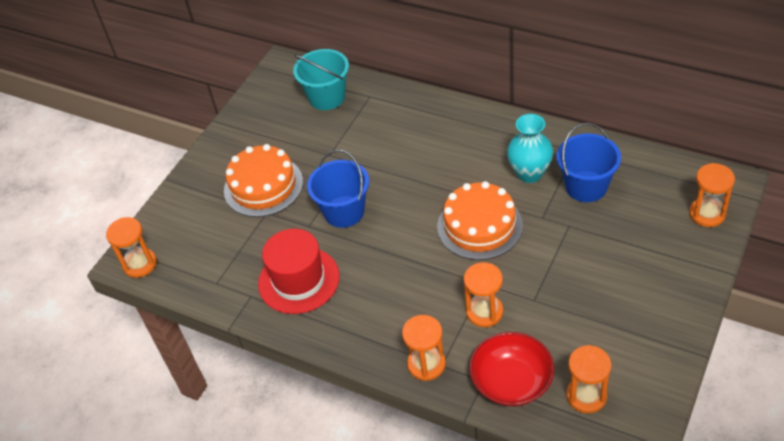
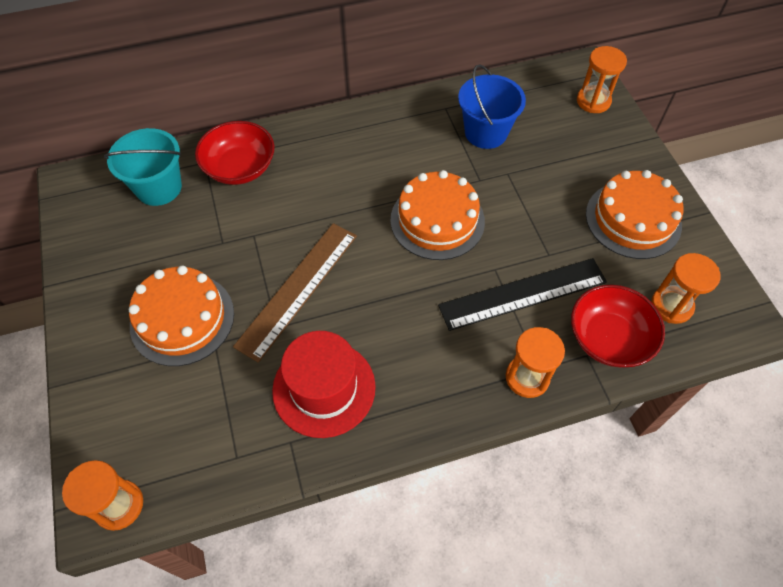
camera: 50 degrees left, 10 degrees up
(344, 212) = (298, 289): blue bucket -> brown ruler
(387, 112) = (240, 167): none -> red bowl
(484, 312) = (523, 294): orange hourglass -> black ruler
(529, 173) = (429, 148): turquoise vase -> none
(630, 319) = (633, 219): none -> orange cake

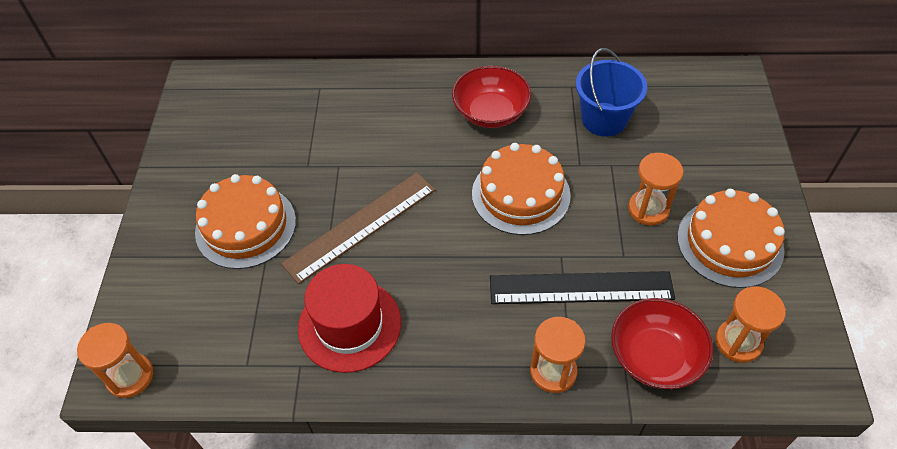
camera: 20 degrees right, 5 degrees down
(159, 187) = (269, 102): turquoise bucket -> none
(240, 167) = (349, 100): red bowl -> red bowl (491, 112)
(593, 101) = (733, 112): orange hourglass -> orange hourglass (648, 209)

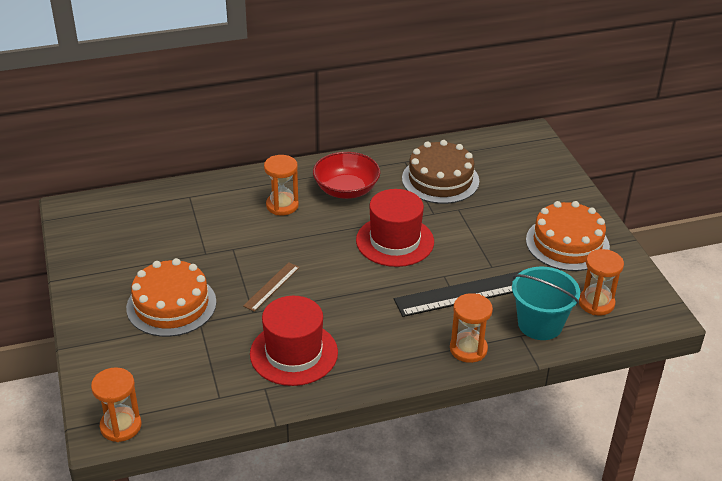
camera: 20 degrees left, 15 degrees down
(360, 226) = (271, 286): brown ruler -> brown ruler, size x0.52
(520, 194) = (395, 241): orange cake -> red hat
(604, 119) = (440, 179): blue bucket -> brown cake
(648, 209) = (498, 233): orange hourglass -> orange hourglass (282, 205)
(655, 356) = (540, 324): red bowl -> turquoise bucket

